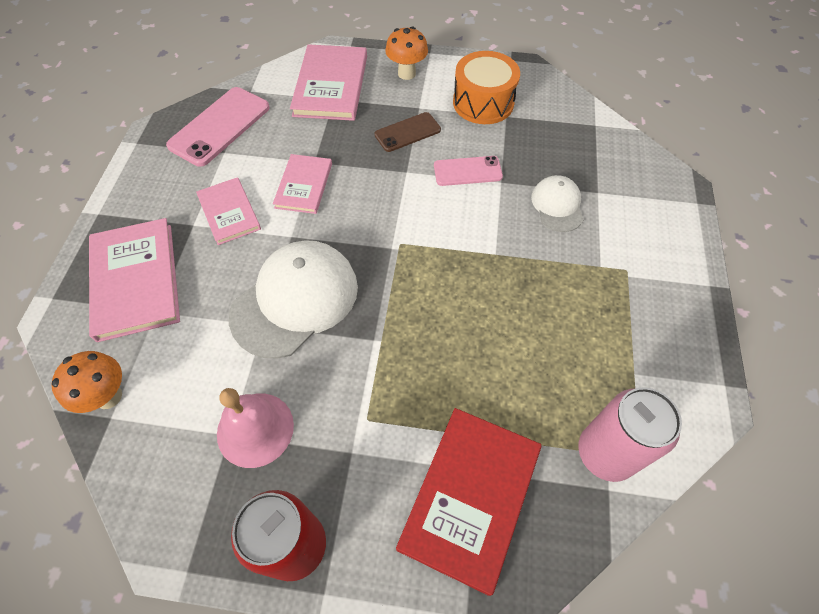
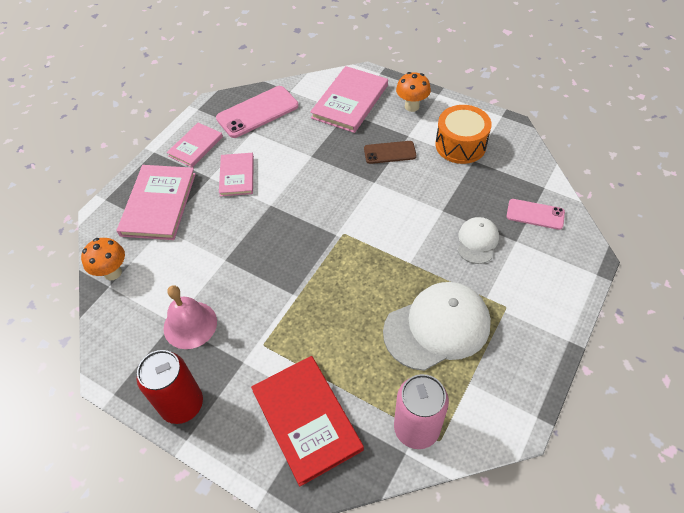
camera: 25 degrees right, 5 degrees down
(295, 300) = (253, 250): white cap -> white cap (437, 327)
(304, 185) = (296, 171): pink book -> pink book (195, 146)
(467, 171) = (420, 195): pink phone -> pink phone (535, 214)
(470, 497) = (306, 419): red book -> red book turned 75 degrees counterclockwise

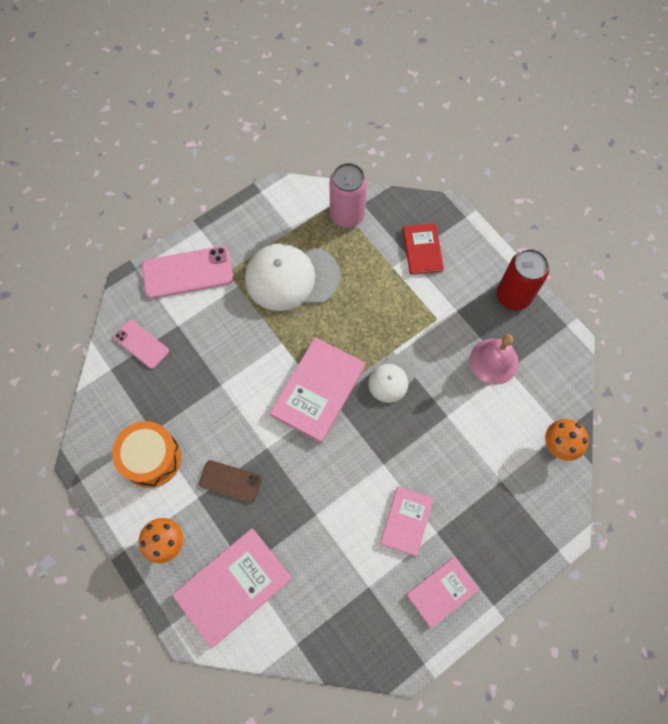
camera: 160 degrees left, 15 degrees up
(158, 204) = (500, 517): pink book -> pink book (318, 390)
(257, 112) = (351, 620): pink phone -> pink phone (187, 272)
(306, 419) = (422, 250): red book -> red book, size x0.61
(477, 241) = (211, 339): white cap -> white cap (392, 378)

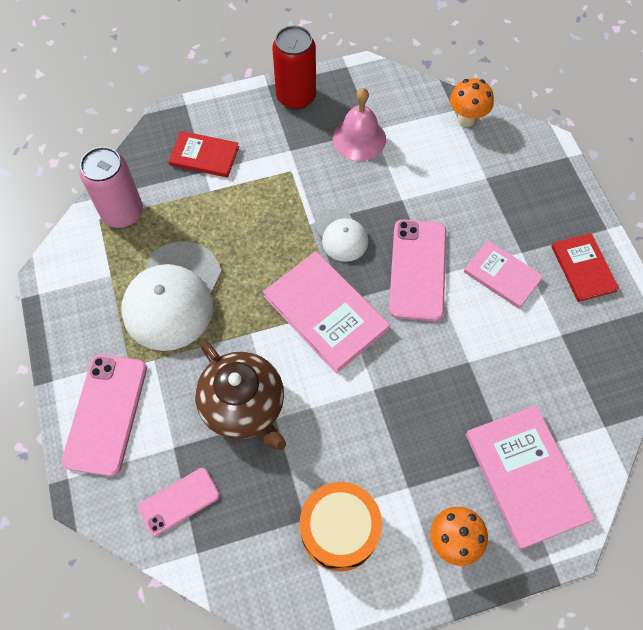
camera: 70 degrees left, 5 degrees down
(222, 360) = (244, 406): none -> brown teapot
(230, 481) = (400, 443): brown phone -> none
(384, 449) = (418, 270): none -> pink phone
(442, 592) = (583, 268): pink book -> red book

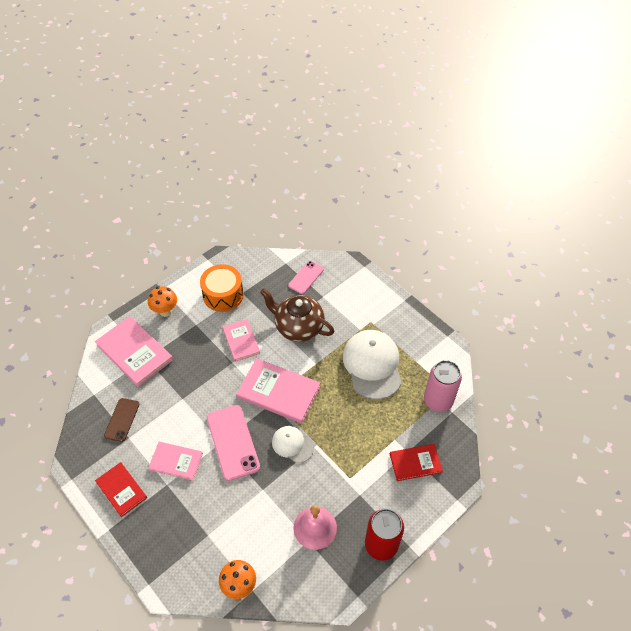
camera: 155 degrees right, 10 degrees down
(106, 414) = (366, 297): pink phone -> none
(345, 421) = (241, 341): none -> pink book
(566, 366) = (122, 419): none -> brown phone

